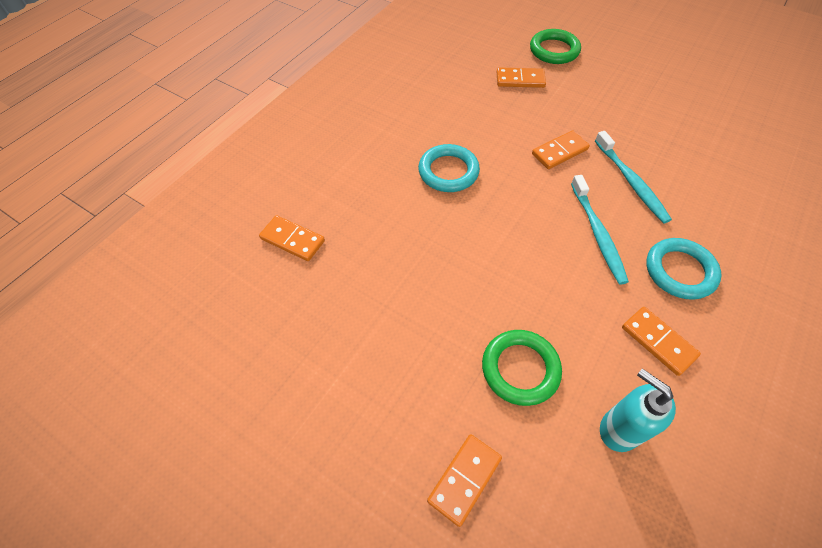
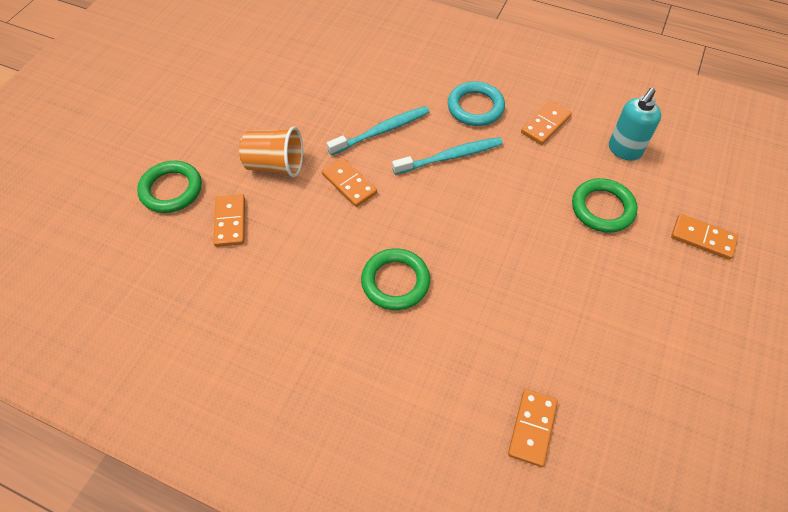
camera: 100 degrees left, 0 degrees up
(448, 171) = (395, 282): turquoise ring -> green ring
(581, 106) = (275, 165): none -> orange cup

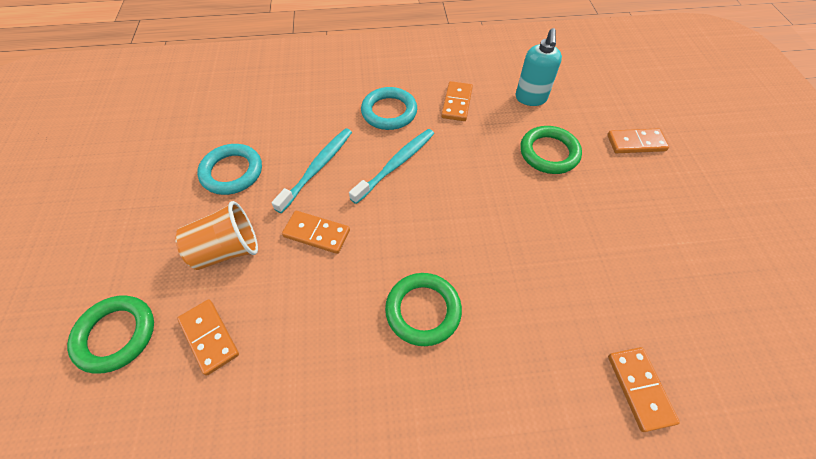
camera: 30 degrees left, 0 degrees up
(312, 105) = (232, 172): none -> turquoise ring

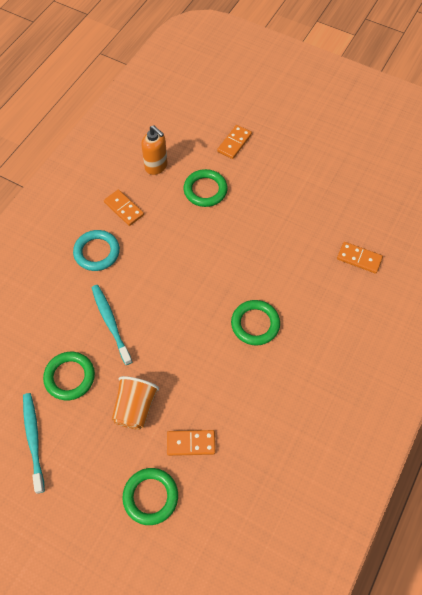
camera: 55 degrees left, 5 degrees up
(232, 172) = (70, 377): turquoise ring -> green ring
(316, 233) = (163, 350): orange domino -> none
(396, 165) = (146, 276): turquoise toothbrush -> turquoise toothbrush (34, 440)
(530, 98) = (156, 166): turquoise soap dispenser -> orange soap dispenser

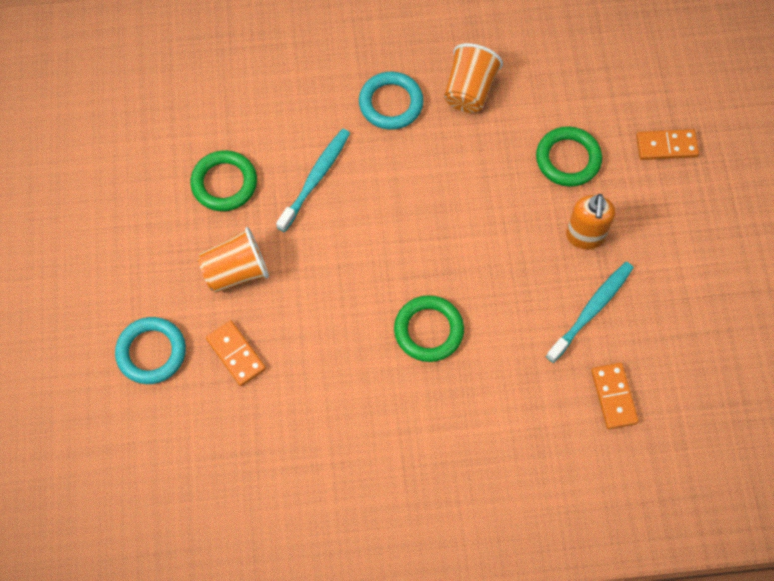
camera: 55 degrees right, 5 degrees up
(34, 440) = (134, 199): turquoise toothbrush -> turquoise toothbrush (591, 310)
(124, 209) = (469, 90): orange domino -> orange cup
(150, 497) = (151, 352): green ring -> turquoise ring
(156, 166) = (556, 84): orange soap dispenser -> orange soap dispenser (585, 236)

